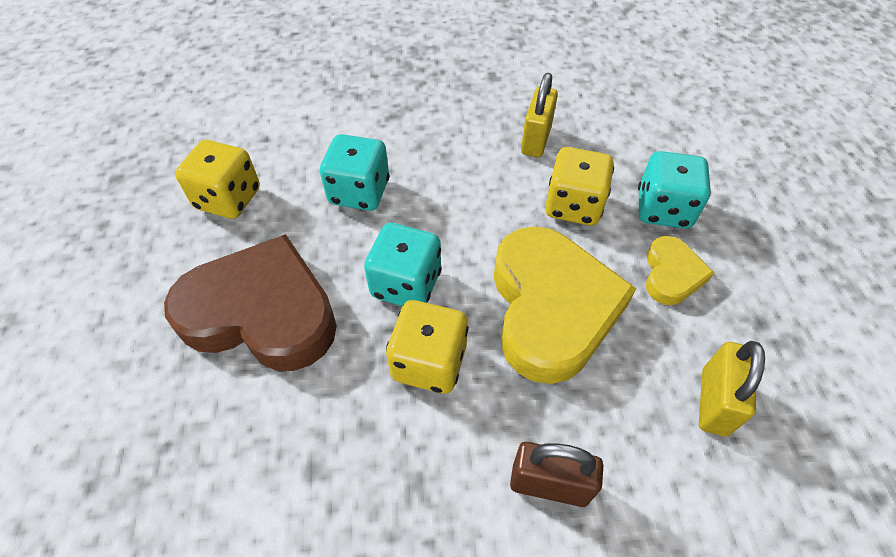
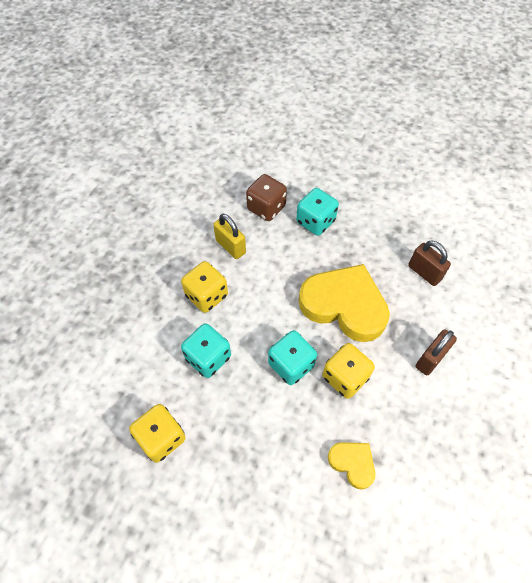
camera: 60 degrees left, 5 degrees up
(261, 312) = (266, 450): brown heart -> none
(573, 206) = (288, 258): yellow dice -> yellow dice (206, 295)
(630, 147) = (266, 208): none -> brown dice
(671, 274) = (354, 244): yellow heart -> yellow heart (352, 463)
(714, 402) = (424, 272): yellow padlock -> brown padlock

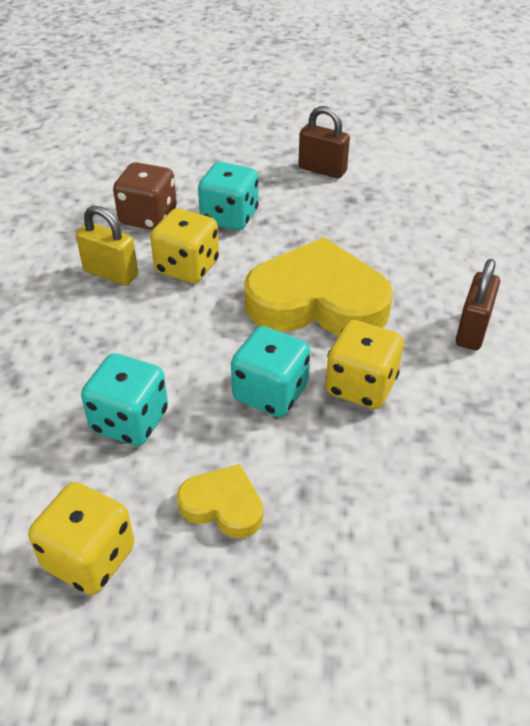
camera: 20 degrees left, 15 degrees down
(206, 295) = (95, 342): yellow dice -> yellow dice (187, 267)
(352, 463) = (427, 493): yellow heart -> yellow heart (223, 505)
(424, 272) = (411, 237): brown padlock -> brown padlock (322, 170)

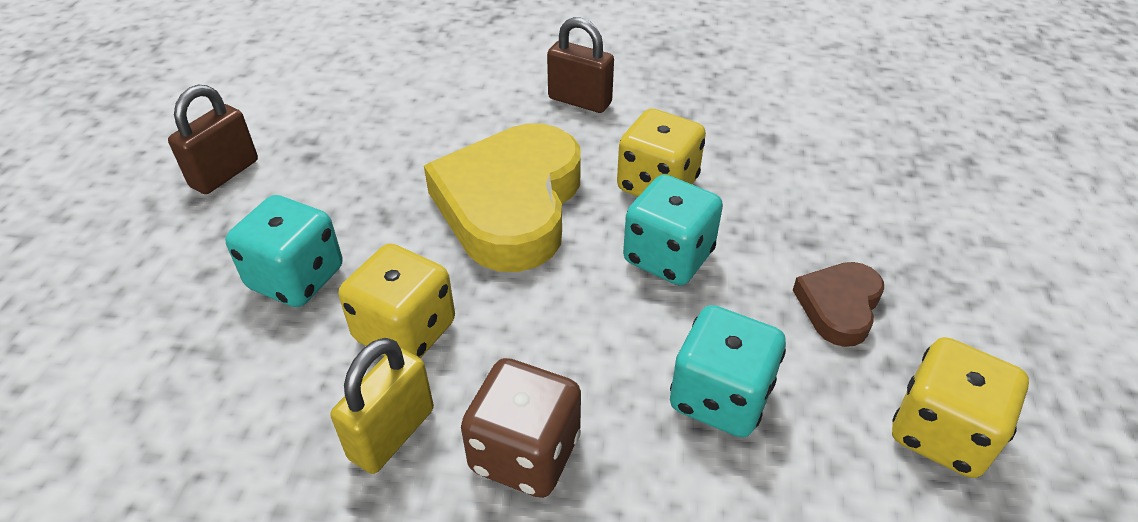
camera: 85 degrees left, 0 degrees up
(148, 217) = (250, 383): brown dice -> brown dice (525, 453)
(223, 505) = (839, 306): yellow heart -> brown heart

